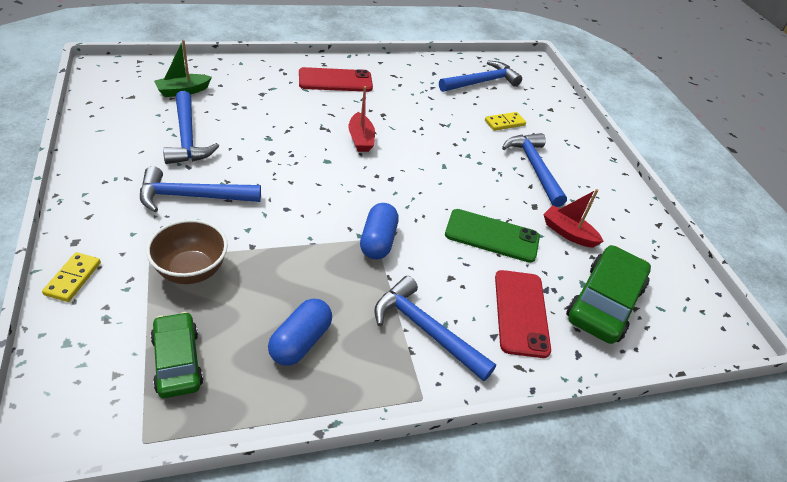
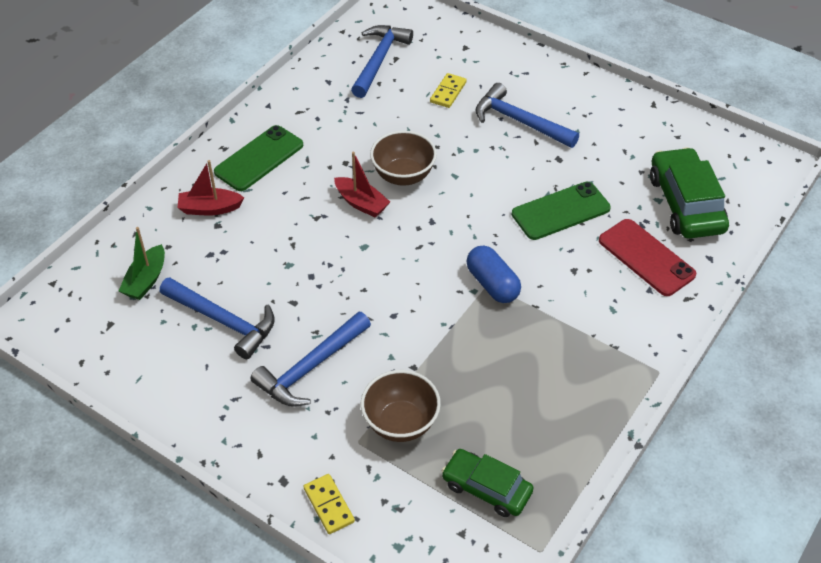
camera: 35 degrees left, 5 degrees up
(300, 341) = (542, 404): blue capsule -> none
(335, 80) = (259, 158): red phone -> green phone
(409, 144) = (403, 176): none -> brown bowl
(426, 330) = (606, 324): blue hammer -> none
(568, 233) = (605, 164): red boat -> red boat (210, 208)

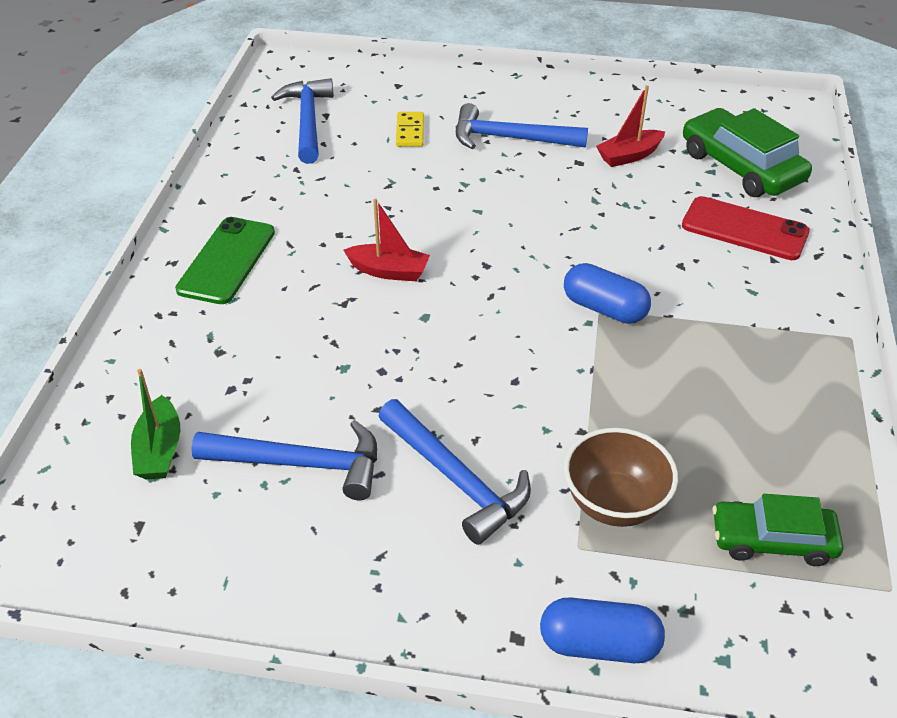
camera: 25 degrees left, 5 degrees down
(210, 208) = (197, 335): red boat -> red boat (629, 156)
(311, 367) = (455, 478): blue hammer -> blue hammer turned 60 degrees counterclockwise
(329, 505) = (599, 644): yellow domino -> blue capsule
(403, 176) = (419, 228): brown bowl -> none
(560, 211) = (621, 212): green phone -> none

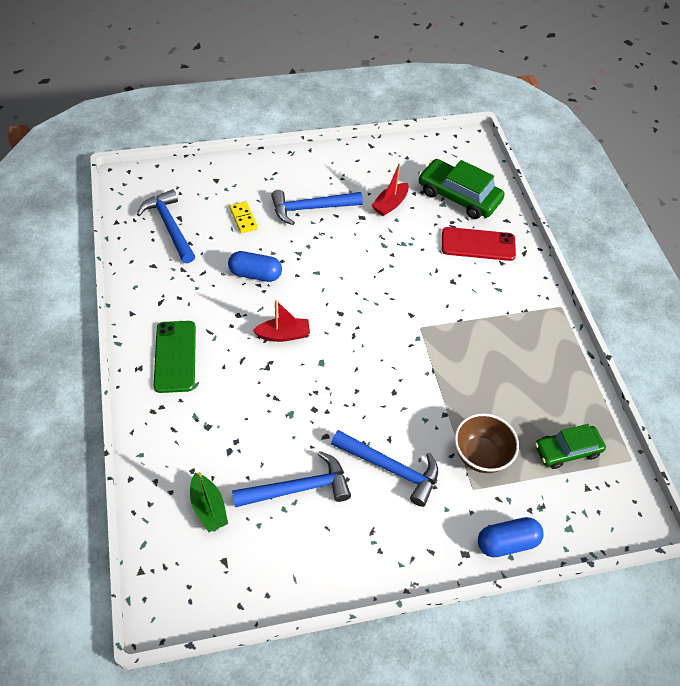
camera: 25 degrees left, 10 degrees up
(604, 308) = (422, 325): blue capsule -> blue capsule (255, 274)

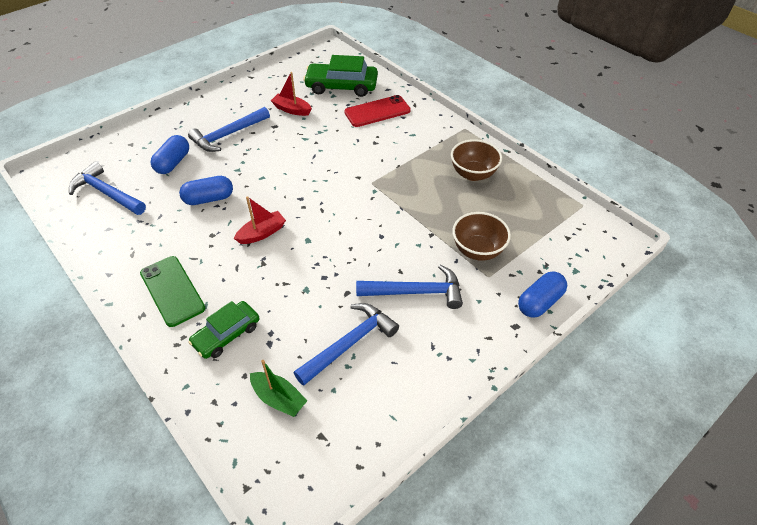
camera: 25 degrees left, 5 degrees down
(243, 218) = (173, 163): yellow domino -> blue capsule
(390, 204) = (292, 110): red boat -> red boat turned 105 degrees clockwise
(533, 366) = (473, 174): none -> brown bowl
(567, 450) = (536, 219): green car -> green car (226, 334)

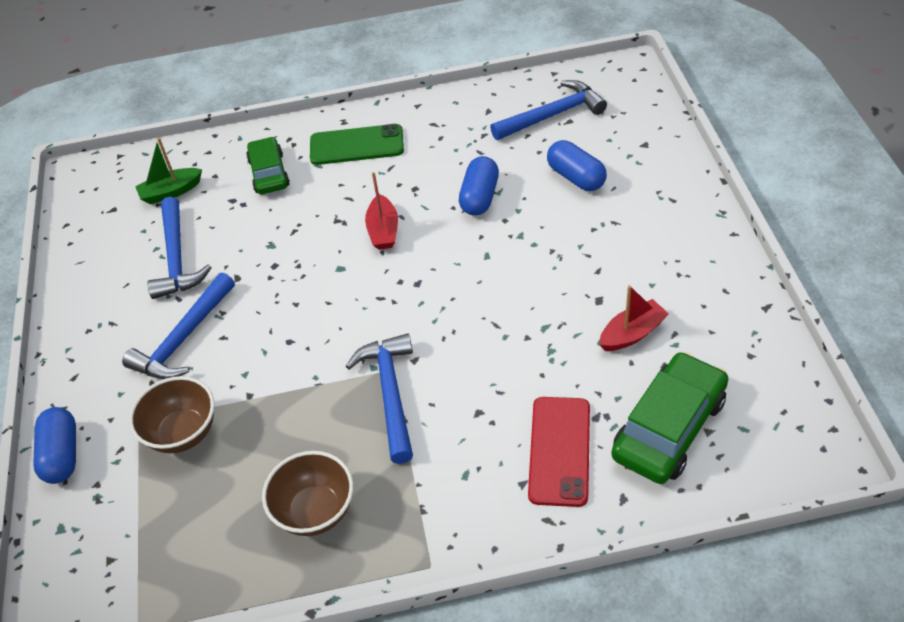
camera: 125 degrees right, 0 degrees up
(228, 135) = (607, 243): blue hammer -> blue hammer (390, 394)

